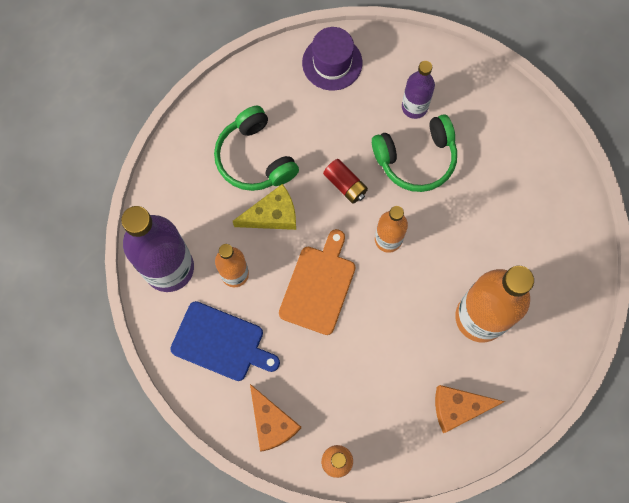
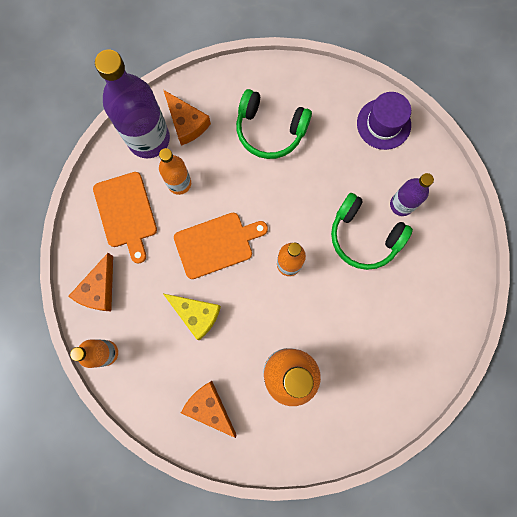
camera: 50 degrees right, 5 degrees up
(184, 223) = (186, 123): none -> orange cheese
(221, 342) = (126, 213): blue cutting board -> orange cutting board
(255, 158) = (270, 130): green headphones -> green headphones turned 90 degrees counterclockwise
(272, 215) = (240, 174): yellow cheese -> yellow cheese (196, 314)
(345, 185) = (303, 204): red battery -> none

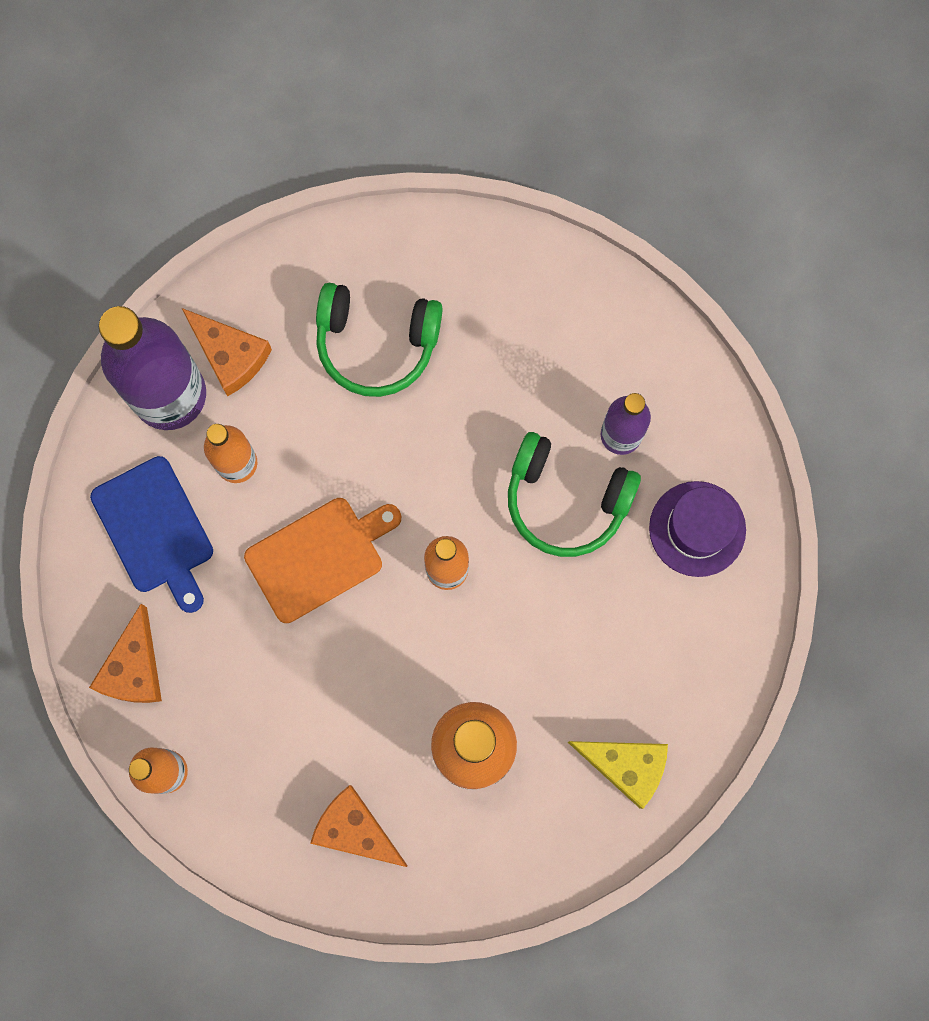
camera: 10 degrees left, 0 degrees up
(126, 213) = (155, 530): orange cutting board -> blue cutting board
(196, 314) = (306, 681): yellow cheese -> yellow cheese (625, 766)
(383, 124) = (569, 299): purple hat -> purple hat (697, 529)

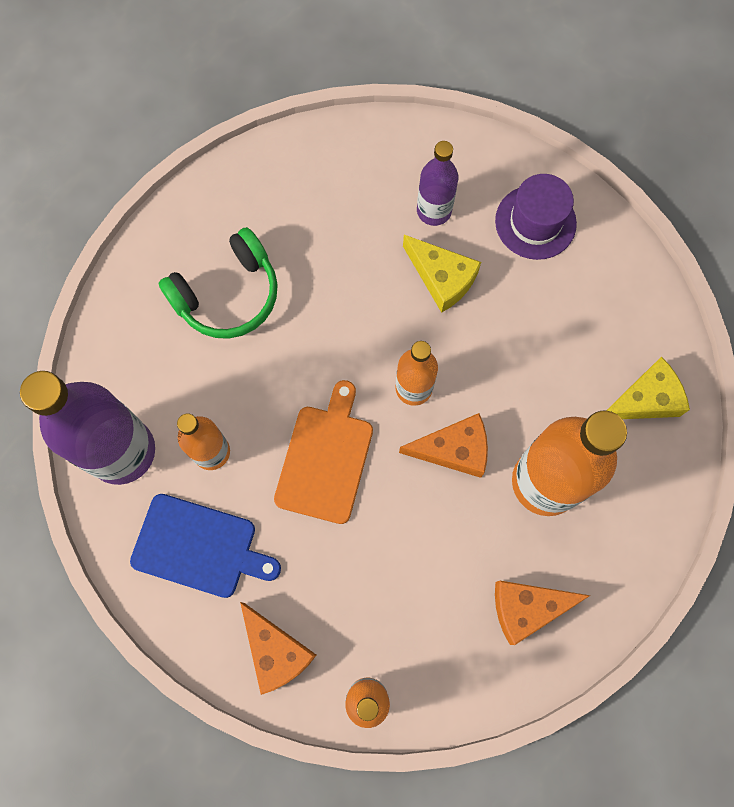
camera: 45 degrees left, 5 degrees down
(230, 355) = (139, 389): orange cheese -> orange cheese (454, 449)
(566, 500) = (442, 278): green headphones -> yellow cheese

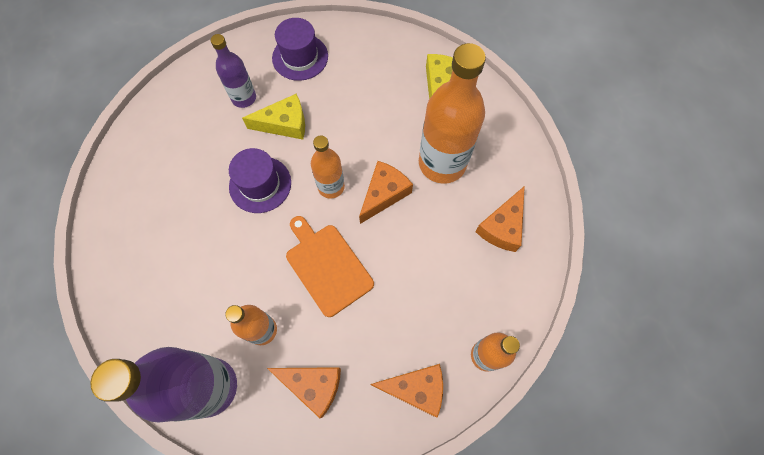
camera: 50 degrees left, 5 degrees down
(199, 547) = (313, 385): blue cutting board -> orange cheese
(228, 295) = (178, 243): green headphones -> none
(353, 315) = (260, 184): none -> purple hat

